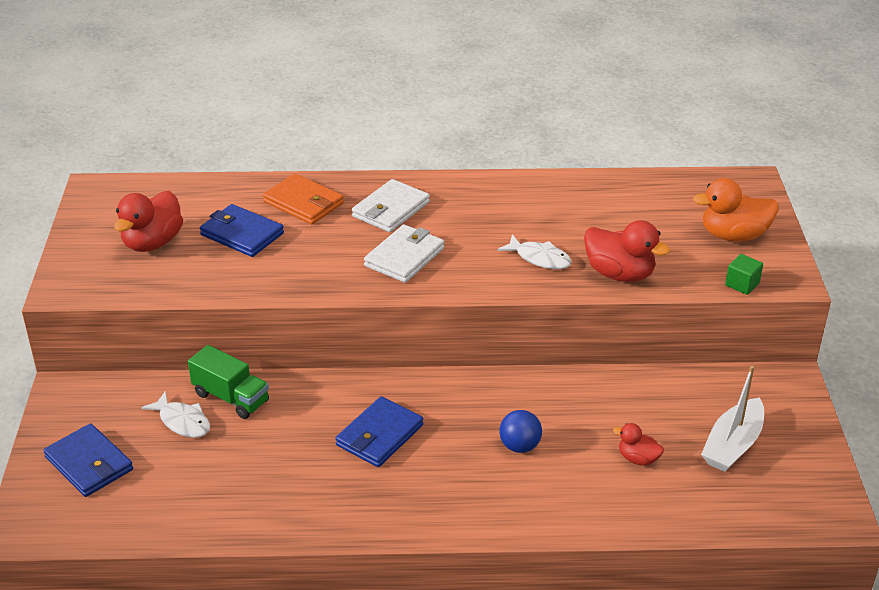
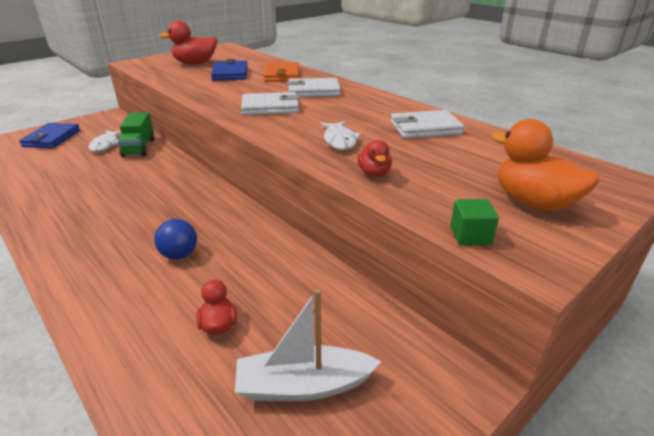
camera: 50 degrees right, 5 degrees down
(379, 435) = (142, 198): blue wallet -> none
(569, 203) = (425, 128): none -> white wallet
(619, 274) = (374, 173): red duck -> red duck, size x0.55

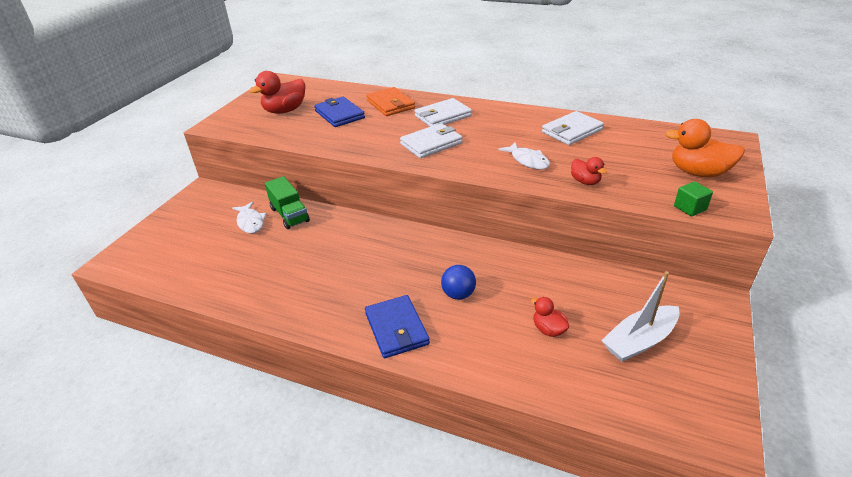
camera: 25 degrees left, 5 degrees up
(52, 138) = (179, 233): blue wallet -> blue wallet (396, 329)

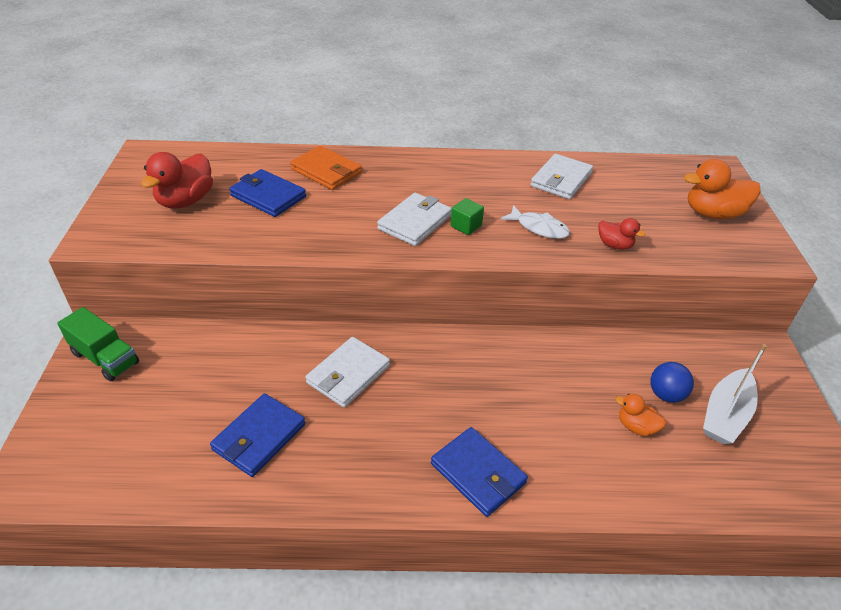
camera: 25 degrees left, 5 degrees up
(250, 222) = (200, 371): white fish -> none
(262, 269) = (259, 437): none -> blue wallet
(289, 215) = (249, 348): green truck -> green truck (105, 358)
(443, 116) = (403, 180): white wallet -> white wallet (348, 374)
(458, 294) = (521, 409): blue ball -> blue ball (666, 394)
(548, 329) = (636, 427): red duck -> orange duck
(690, 208) = (730, 259): green cube -> green cube (466, 226)

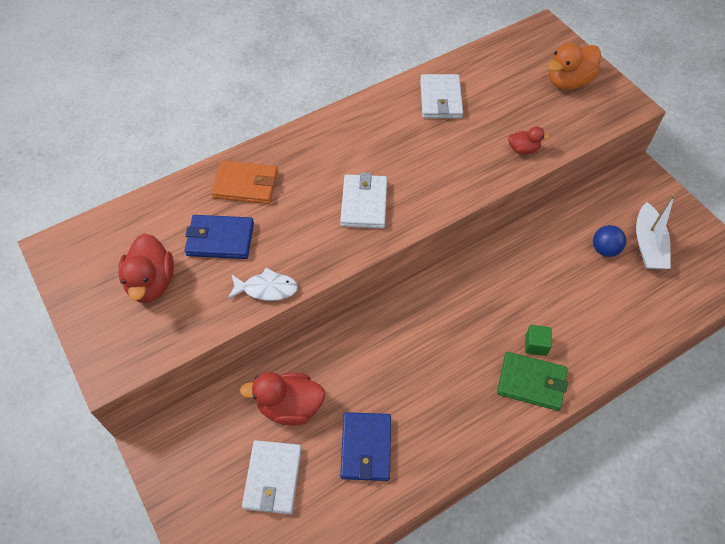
camera: 30 degrees left, 15 degrees up
(105, 358) = (183, 458): green truck -> none
(226, 367) = (290, 406): none -> red duck
(348, 374) = (386, 358): white wallet -> white wallet (273, 478)
(466, 226) = (405, 186): green cube -> green cube (536, 345)
(478, 473) = (531, 382): blue wallet -> green wallet
(539, 228) = (460, 160): white fish -> white fish (267, 289)
(636, 427) = (602, 286): orange duck -> none

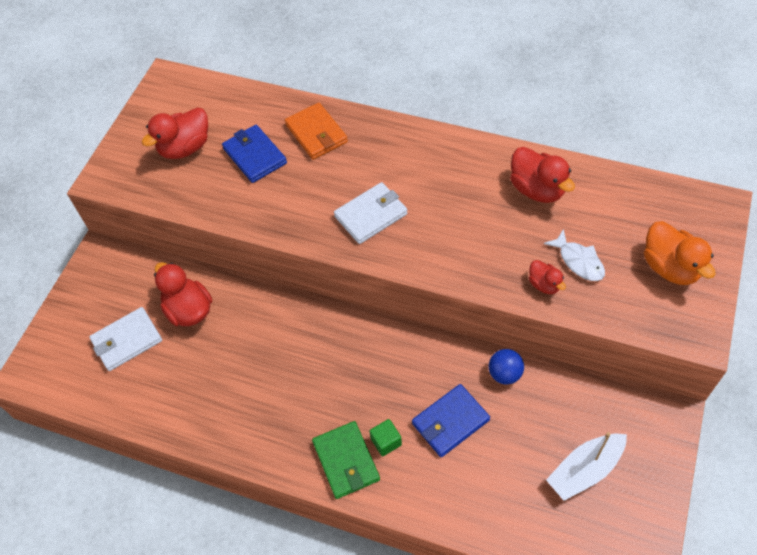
camera: 55 degrees right, 0 degrees up
(267, 289) = (237, 213): white fish -> white fish (579, 261)
(366, 447) = (194, 382): blue wallet -> blue wallet (450, 422)
(440, 99) = (537, 189): white wallet -> red duck
(568, 82) = (670, 267): orange duck -> orange duck turned 135 degrees counterclockwise
(604, 249) = (542, 435): blue ball -> blue ball (504, 374)

